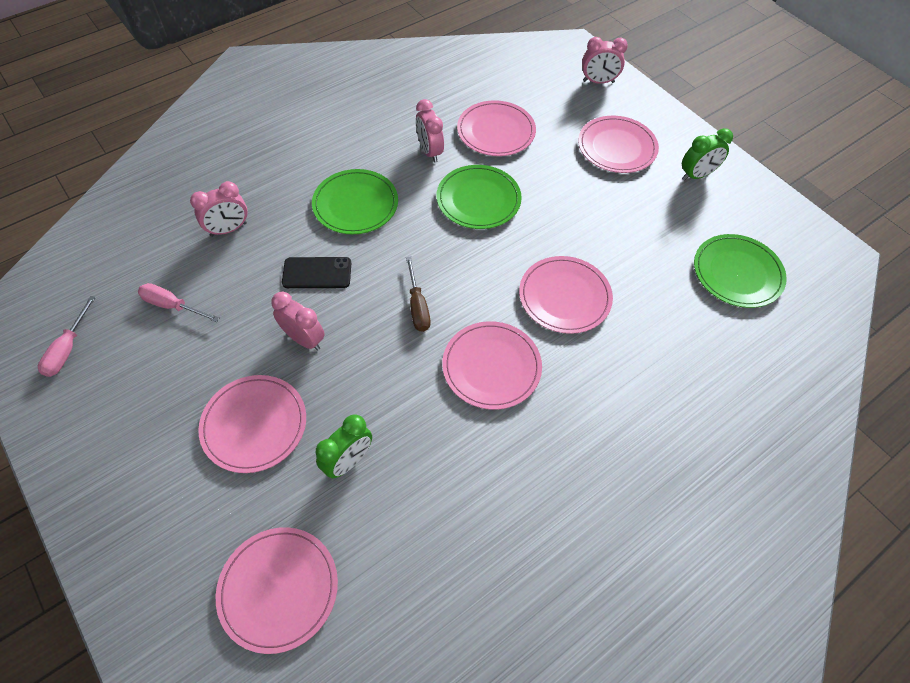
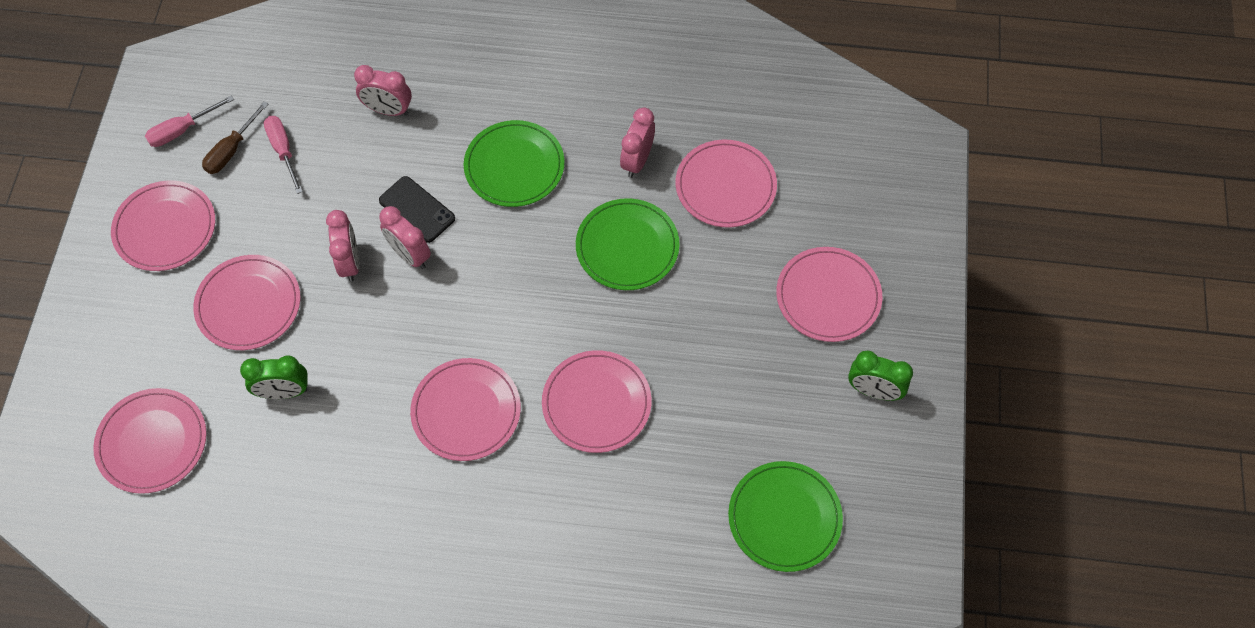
camera: 45 degrees right, 5 degrees up
(123, 425) = (165, 228): none -> pink plate
(417, 306) = (465, 307): brown screwdriver -> brown screwdriver (231, 150)
(598, 82) = (901, 207): pink clock -> pink clock (409, 255)

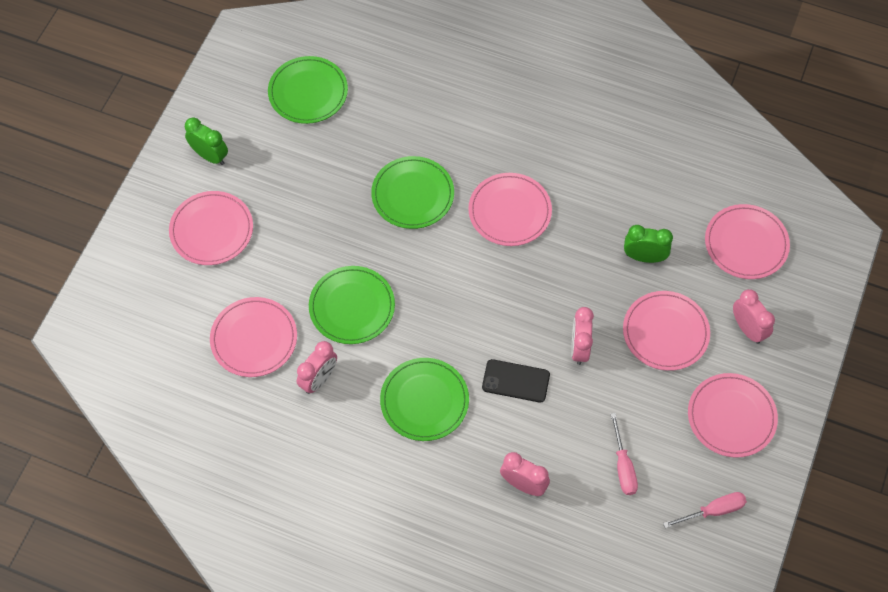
camera: 165 degrees left, 0 degrees up
(231, 150) = (669, 478): brown screwdriver -> none
(409, 255) = (529, 342): pink clock -> pink clock (747, 329)
(417, 209) = (516, 381): black phone -> black phone turned 45 degrees counterclockwise
(596, 403) = (412, 194): pink plate -> green plate

